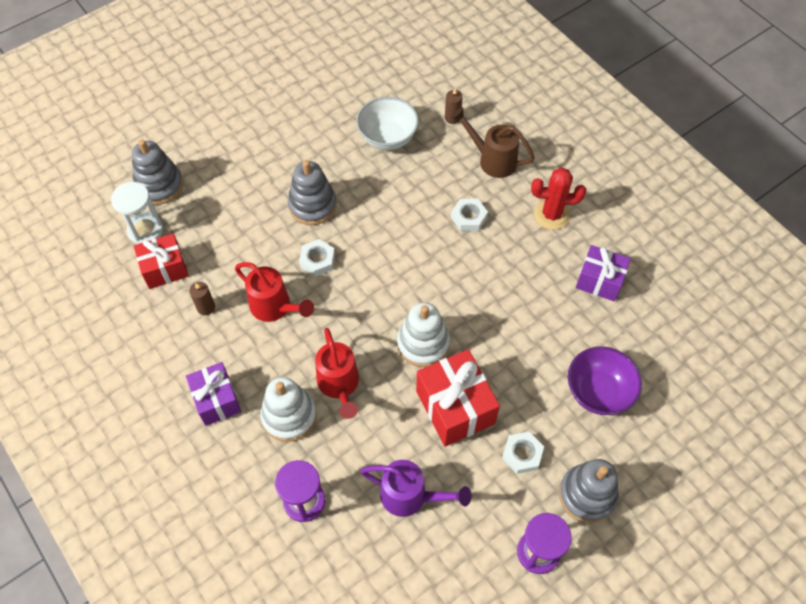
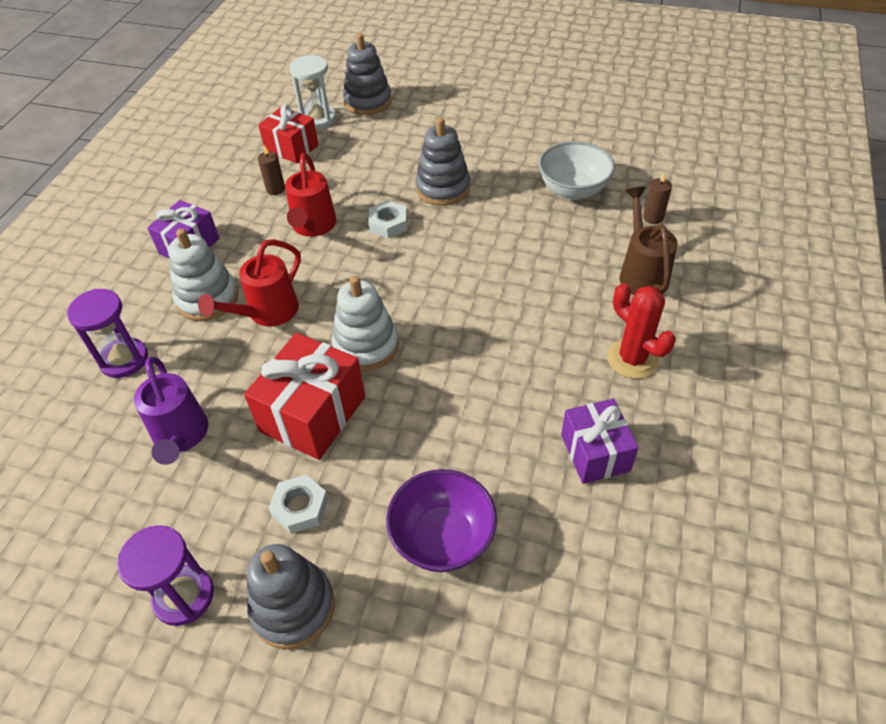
camera: 55 degrees right, 10 degrees down
(468, 217) = (550, 295): white nut -> none

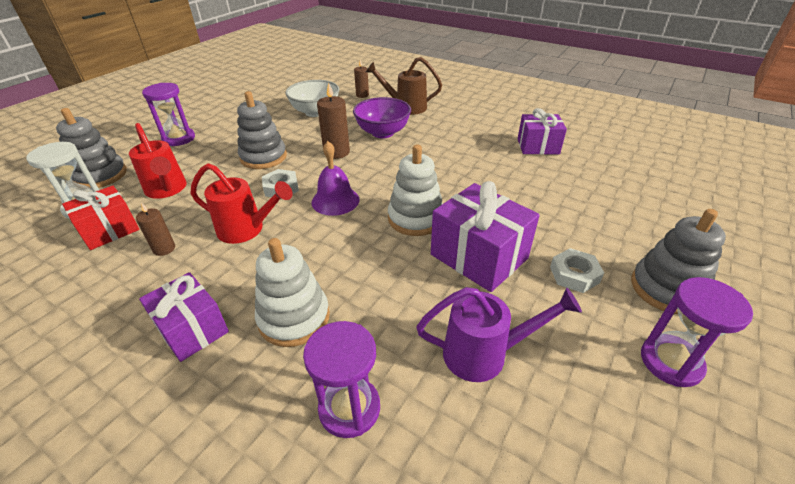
camera: 75 degrees left, 10 degrees down
(267, 313) = (344, 273): red watering can -> red watering can (167, 190)
(313, 414) = (479, 256): red gift -> purple gift
(379, 272) = (335, 200): none -> purple bell
(443, 538) = (600, 209): purple bowl -> purple bowl (383, 133)
(453, 114) = (179, 138): none -> purple hourglass
(479, 242) = (336, 152): none -> brown candle
(632, 359) = (471, 123): red cactus -> none

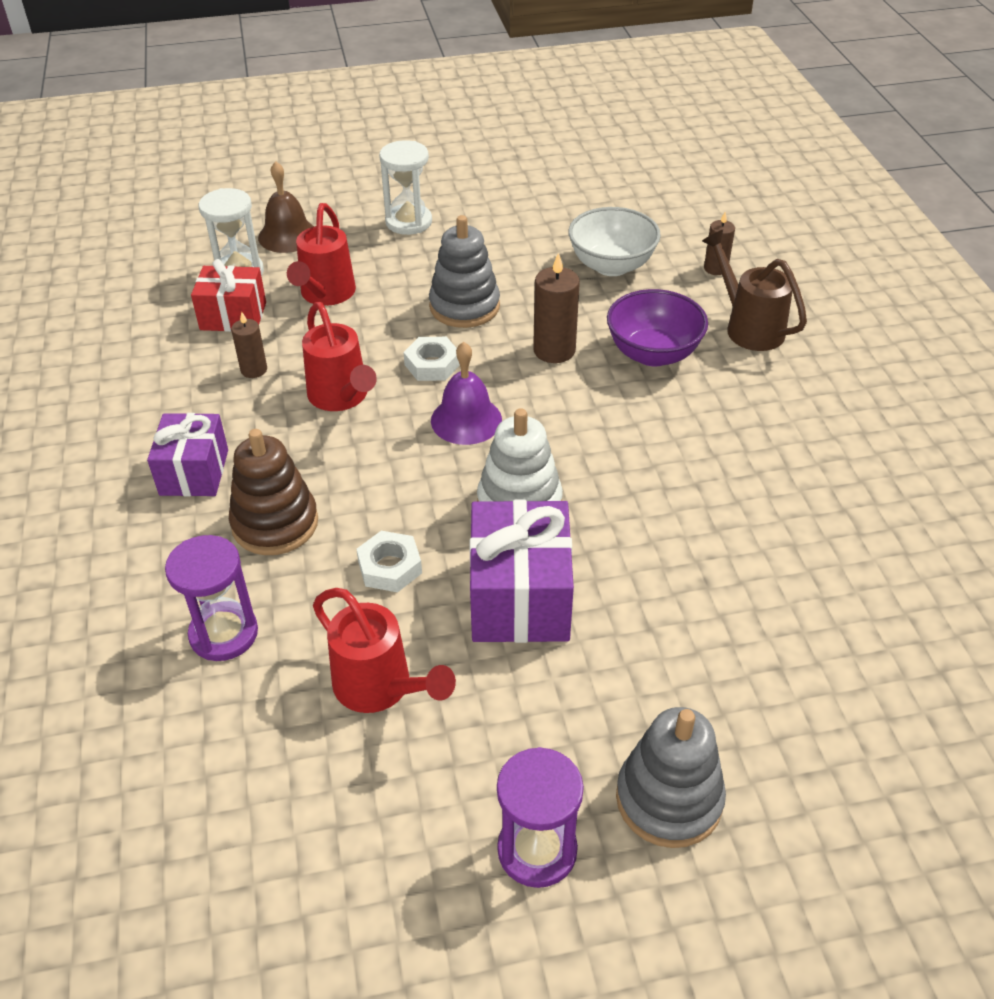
camera: 45 degrees right, 5 degrees up
(100, 175) = (287, 235): grey stacking toy -> brown bell
(179, 138) = (408, 222): purple hourglass -> white hourglass
(294, 318) = (275, 523): white stacking toy -> brown stacking toy
(484, 354) = (380, 687): purple watering can -> red watering can
(538, 146) = (843, 515): purple gift -> none
(574, 275) = (589, 698): white nut -> white nut (390, 567)

